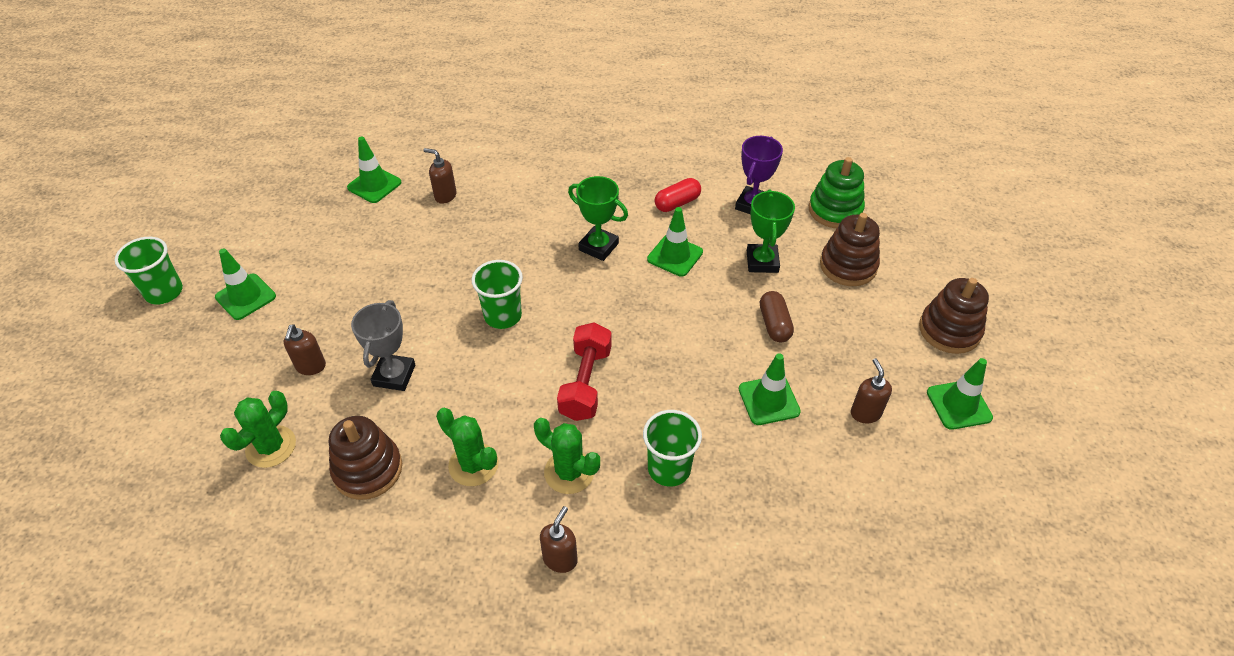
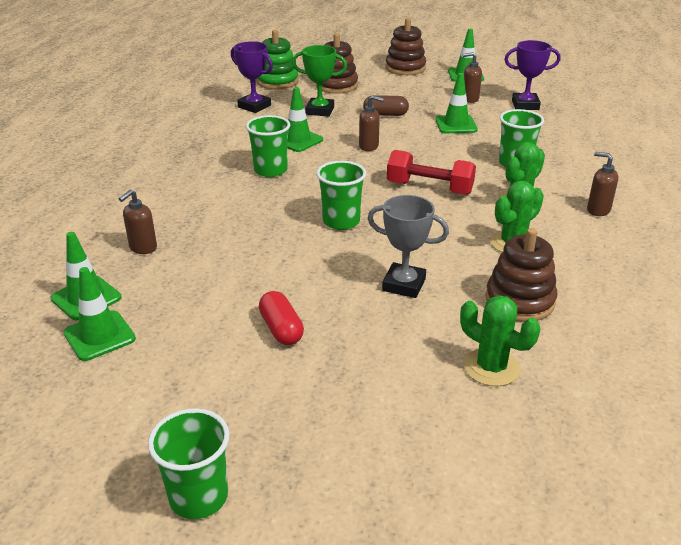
camera: 80 degrees left, 15 degrees down
(245, 297) = (245, 404): green traffic cone -> green traffic cone (99, 336)
(311, 366) = (380, 342): brown soap dispenser -> brown soap dispenser (369, 146)
(598, 247) = (270, 170): green trophy -> green cup
(677, 203) = (234, 133): red capsule -> red capsule (281, 329)
(872, 484) = (525, 105): none -> purple trophy

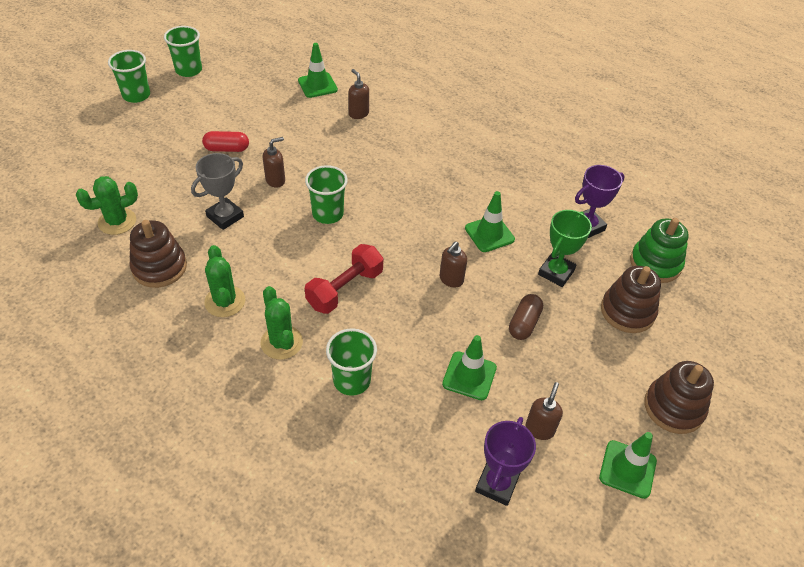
camera: 110 degrees right, 15 degrees up
(99, 336) = (277, 85): green traffic cone -> none
(270, 170) = (437, 200): green cup -> green cup (188, 70)
(598, 210) = (226, 395): brown soap dispenser -> brown soap dispenser (275, 180)

